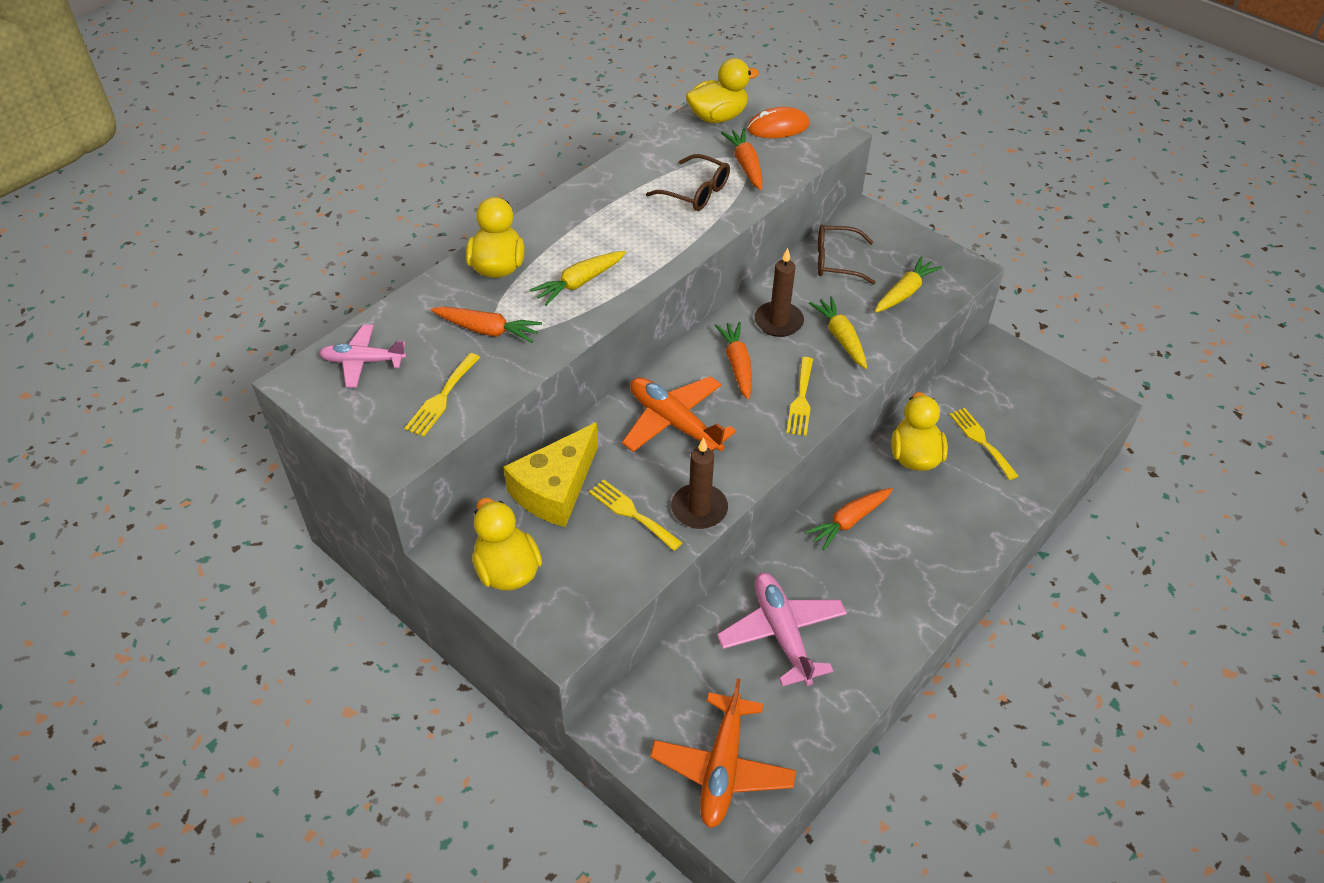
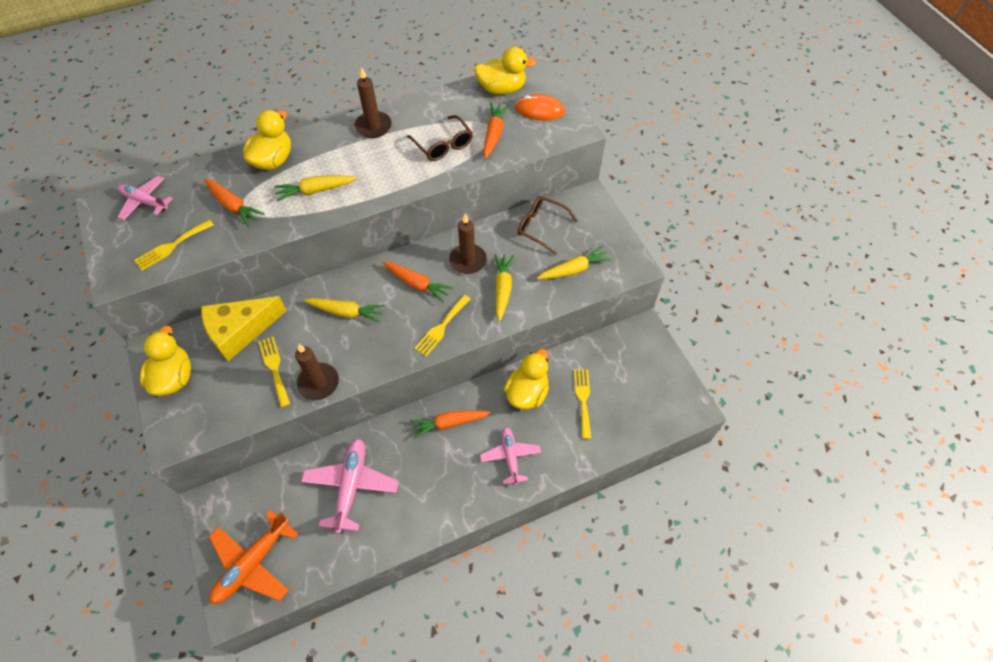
camera: 25 degrees right, 10 degrees up
(595, 196) = (373, 126): none -> brown candle
(674, 423) = (346, 312): orange plane -> yellow carrot
(737, 365) = (417, 284): orange carrot -> orange carrot turned 105 degrees clockwise
(944, 529) = (510, 457): none -> pink plane

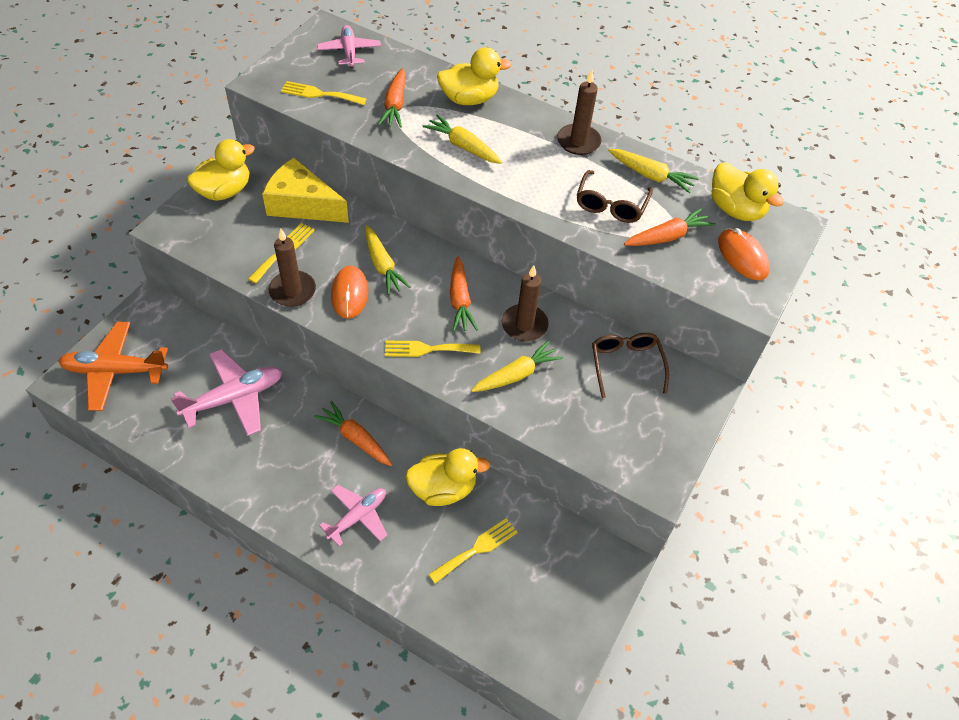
camera: 50 degrees right, 5 degrees down
(353, 347) = (349, 294): none -> orange mouse
(573, 269) = (599, 425): yellow carrot -> yellow carrot (650, 175)

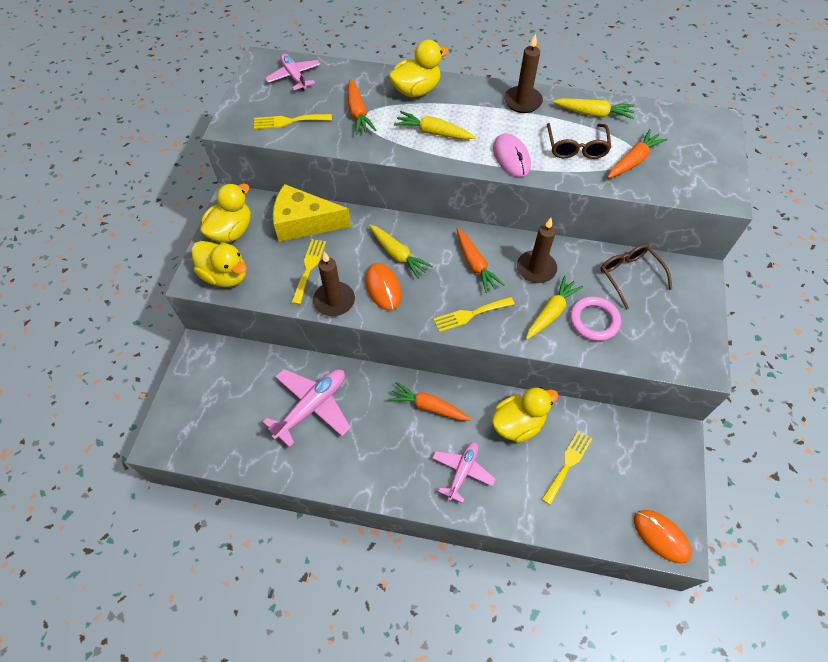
camera: 15 degrees left, 5 degrees up
(115, 371) = (198, 418): orange plane -> none
(533, 195) = (511, 157): none -> pink mouse
(559, 398) = (594, 320): none -> pink ring
(735, 209) = (671, 122): yellow duck -> yellow duck (225, 275)
(742, 256) = (697, 159): orange mouse -> orange mouse (661, 536)

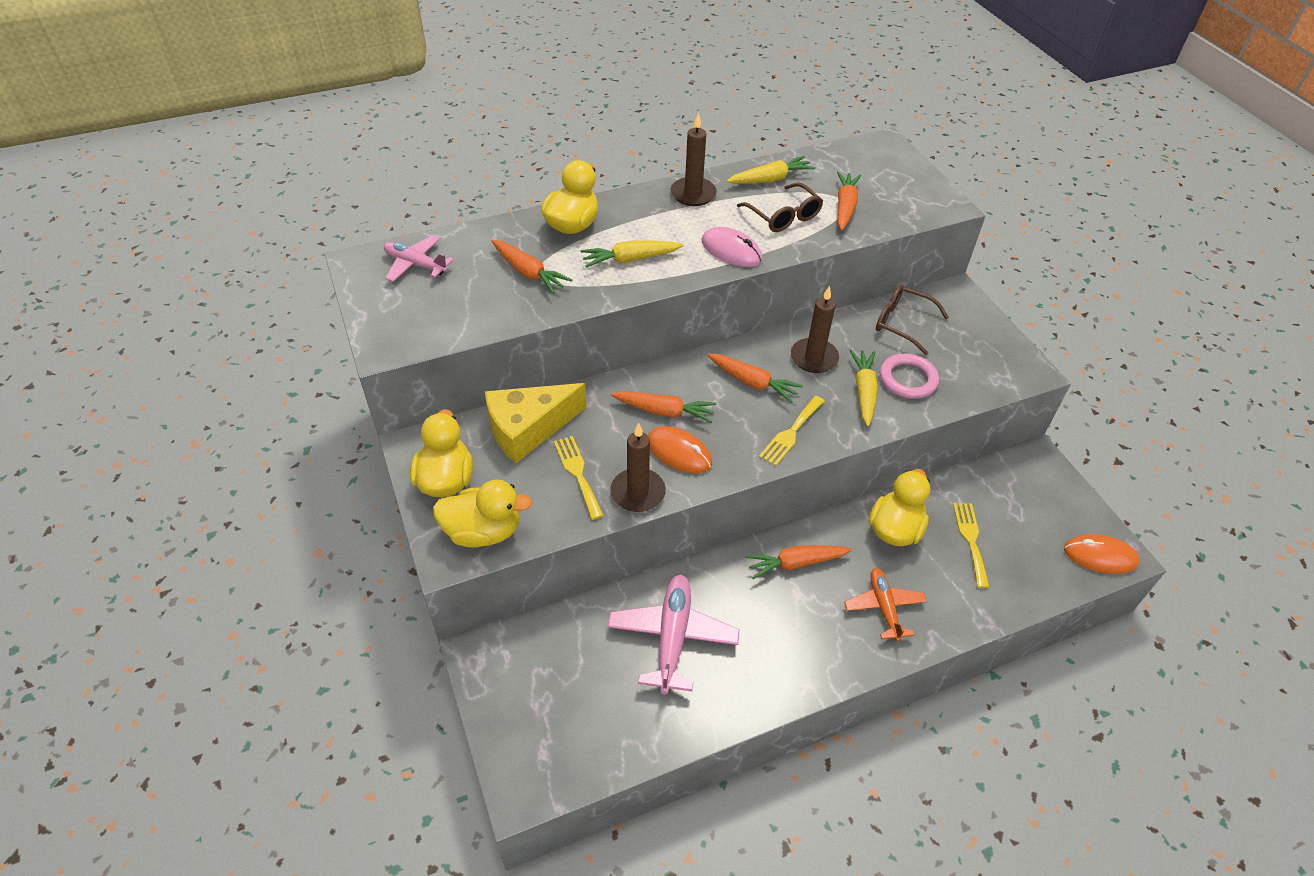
camera: 35 degrees left, 10 degrees down
(289, 121) = (454, 314): yellow fork -> none
(397, 254) = (664, 411): yellow carrot -> orange carrot
(462, 471) = (884, 607): pink plane -> orange plane

